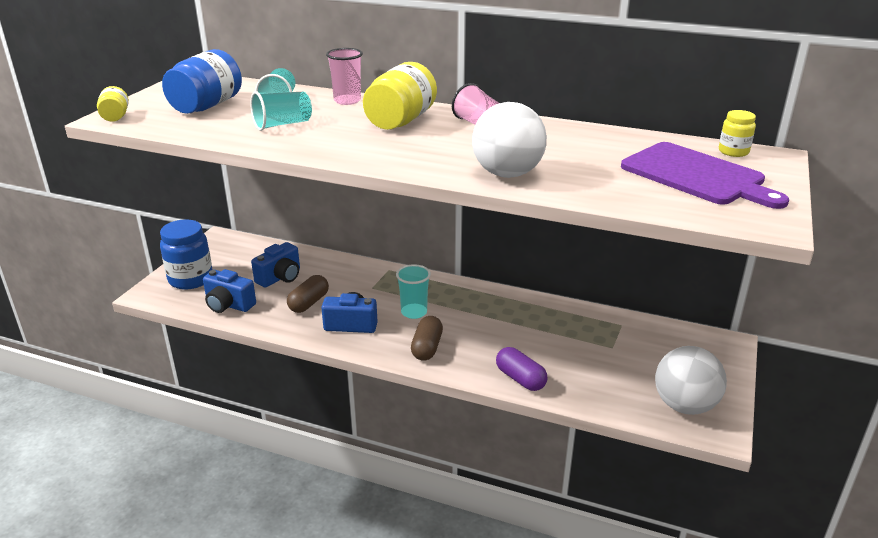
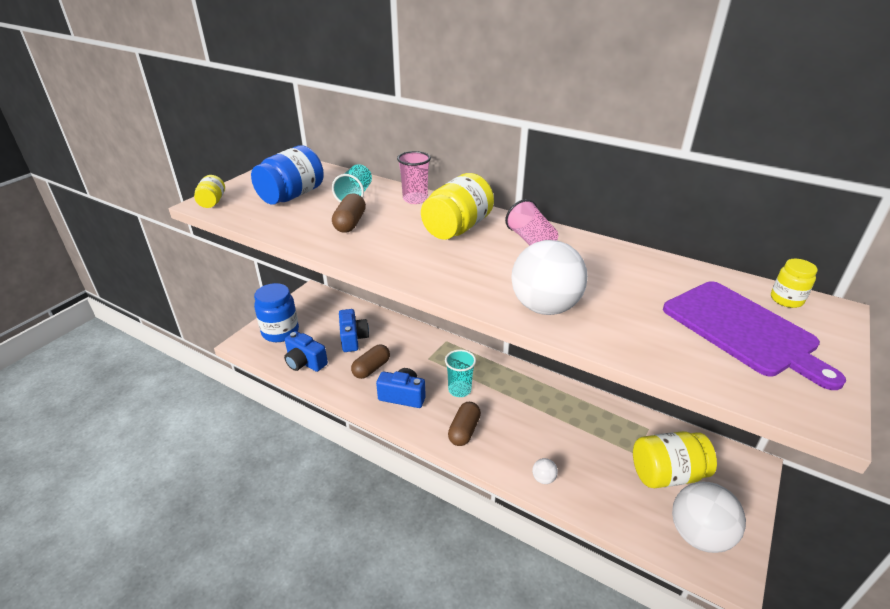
camera: 10 degrees right, 5 degrees up
(280, 277) = (353, 339): blue camera -> blue camera turned 60 degrees counterclockwise
(282, 124) = (350, 223): turquoise cup -> brown capsule
(520, 379) = (543, 478): purple capsule -> white ball
(646, 360) = (667, 474): none -> yellow jar

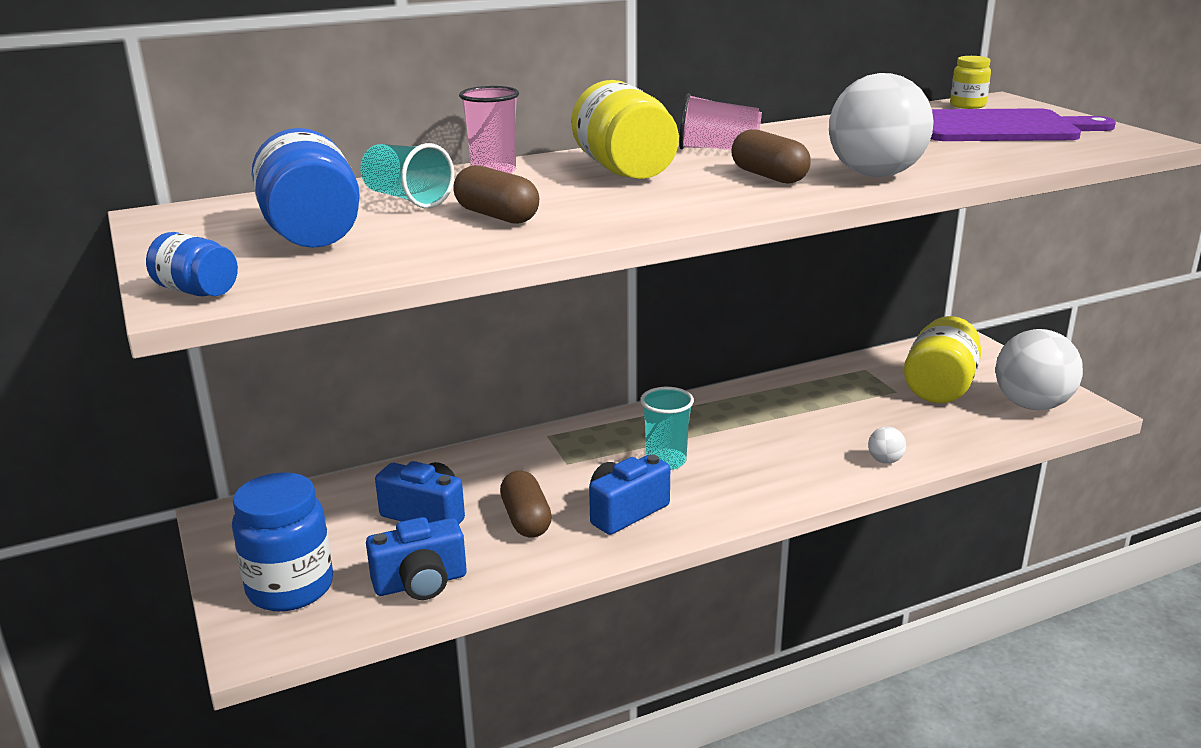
camera: 55 degrees left, 10 degrees down
(212, 202) = (197, 291): yellow jar -> blue jar
(464, 431) = (750, 485): brown capsule -> brown capsule (769, 176)

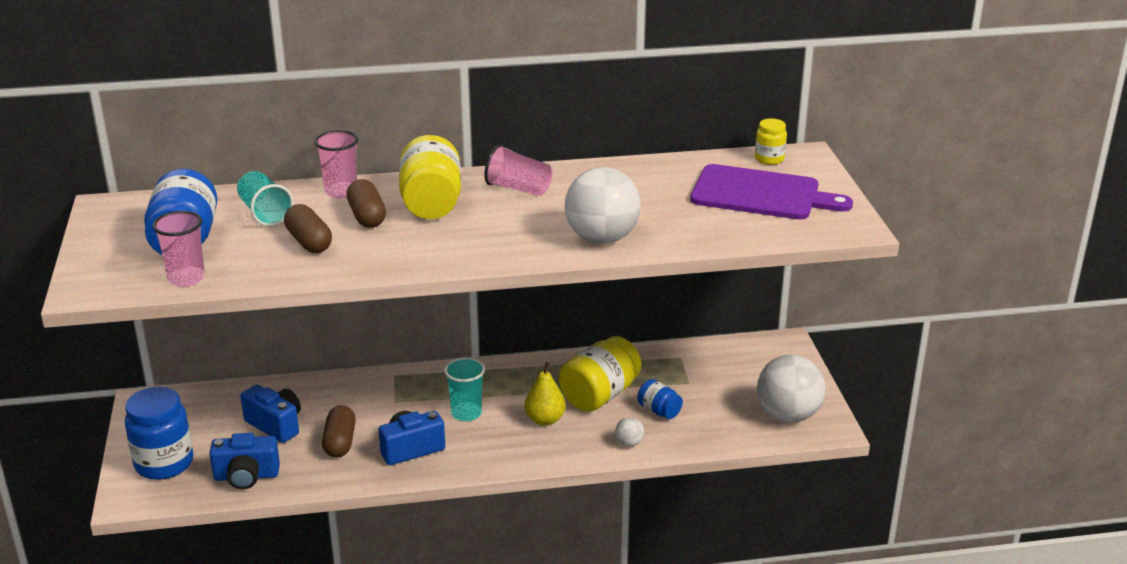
camera: 15 degrees right, 5 degrees up
(197, 291) = (92, 285): blue jar -> blue jar (659, 411)
(347, 268) = (186, 278): none -> pink cup
(766, 453) = (545, 420): none -> yellow pear
(769, 176) = (525, 227): brown capsule -> brown capsule (367, 216)
(939, 387) = (727, 385): yellow jar -> yellow jar (599, 395)

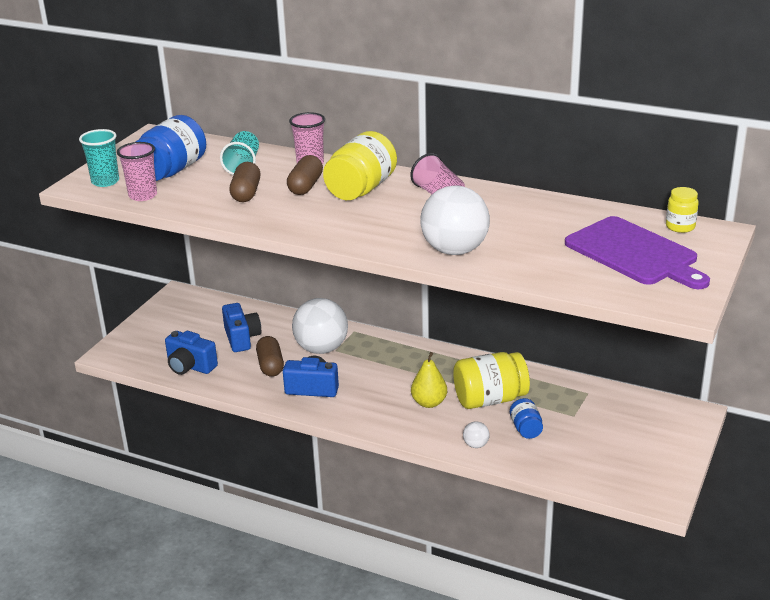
camera: 35 degrees right, 0 degrees up
(164, 463) = (151, 339): blue jar -> none
(340, 442) = (270, 365): brown capsule -> brown capsule turned 45 degrees counterclockwise
(466, 413) = (376, 377): turquoise cup -> turquoise cup (105, 181)
(788, 415) = (633, 473): white ball -> white ball (321, 349)

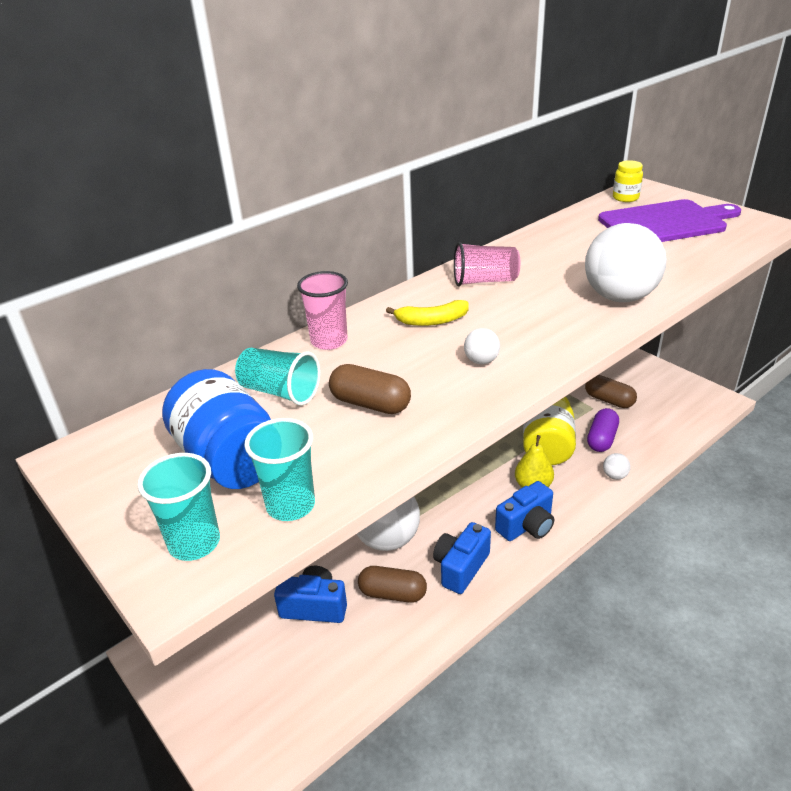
camera: 65 degrees left, 5 degrees up
(143, 195) = (290, 505): pink cup -> turquoise cup
(190, 366) = (342, 679): blue camera -> blue camera (526, 526)
(305, 186) = (390, 355): brown capsule -> brown capsule (609, 400)
(318, 216) = (481, 361): none -> white ball
(361, 189) = (431, 321): yellow jar -> yellow banana
(526, 429) = (601, 439): blue jar -> purple capsule

